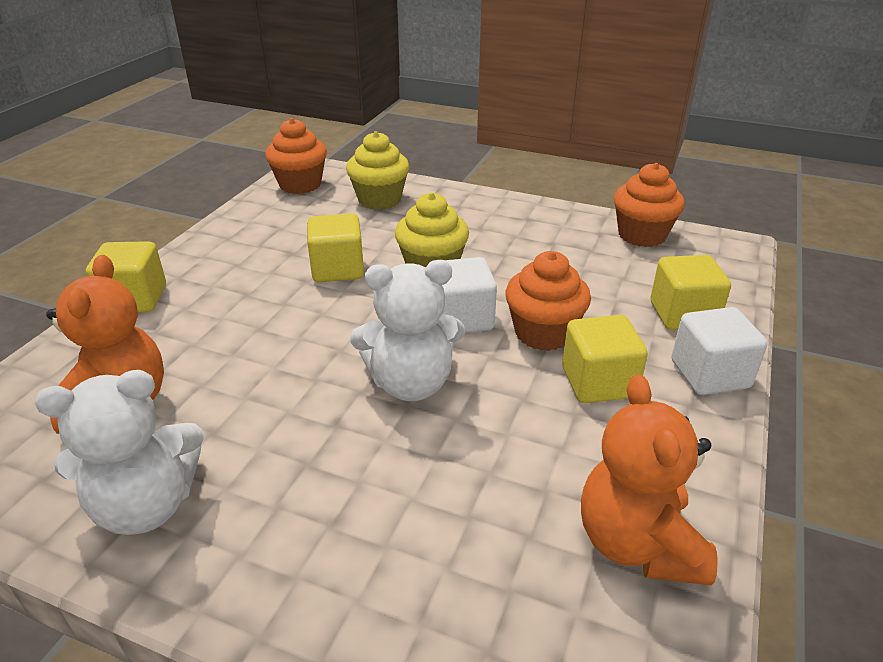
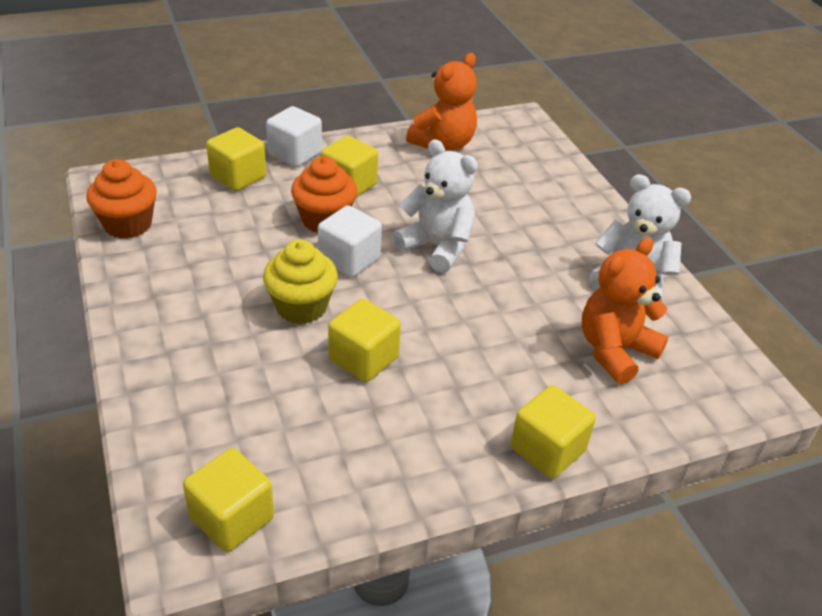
camera: 135 degrees left, 5 degrees up
(300, 184) = (232, 518): orange cupcake -> yellow cube
(379, 199) = (206, 418): yellow cupcake -> none

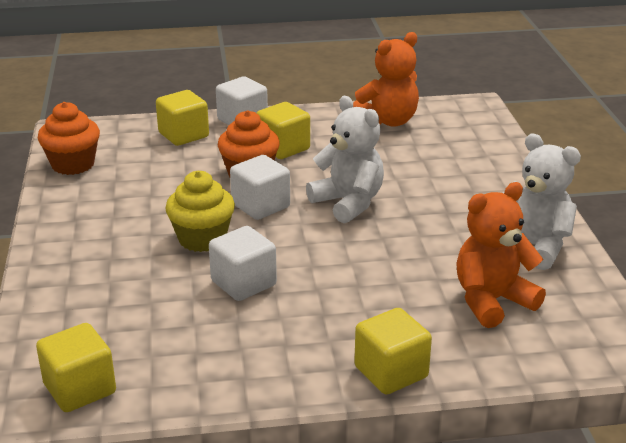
camera: 15 degrees right, 10 degrees down
(363, 359) = (243, 283): yellow cube -> white cube

